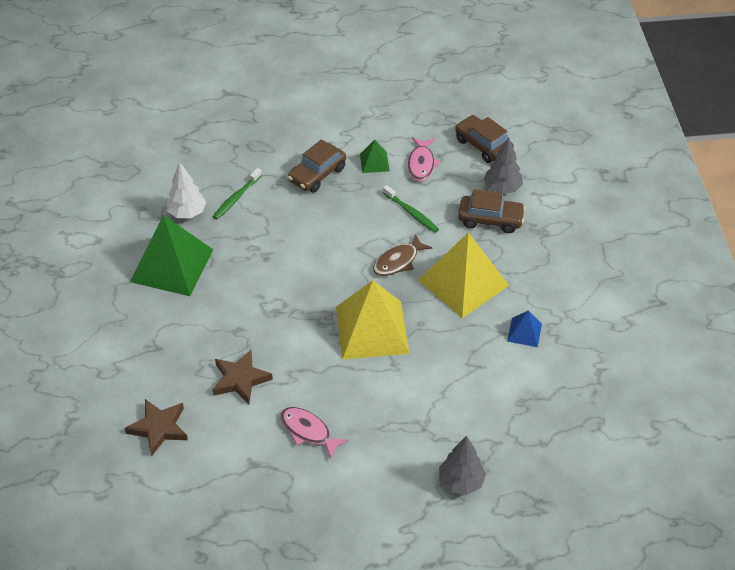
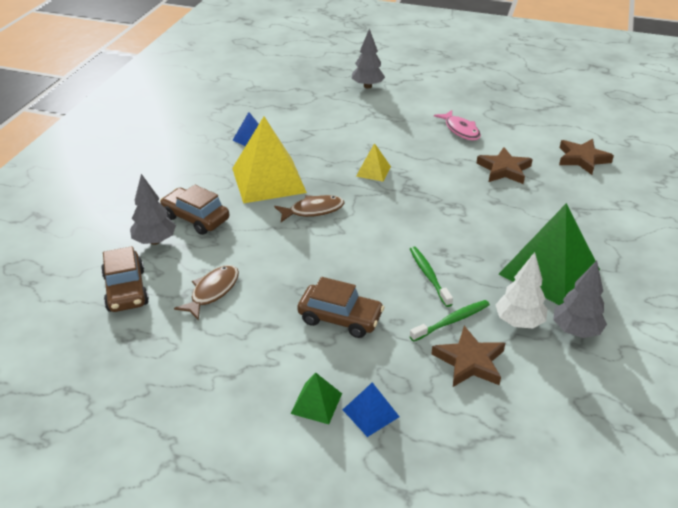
camera: 155 degrees left, 10 degrees down
(143, 219) = (576, 330): none -> grey tree
(214, 173) = (470, 361): none -> brown star
(265, 124) = (371, 413): none -> blue pyramid
(317, 174) = (340, 318): brown car -> brown car turned 45 degrees clockwise
(372, 330) = (373, 171): yellow pyramid -> yellow pyramid, size x0.46
(374, 162) = (263, 311): green pyramid -> green pyramid (316, 403)
(411, 213) = (266, 246): green toothbrush -> green toothbrush (429, 276)
(421, 164) = (212, 291): pink fish -> brown fish

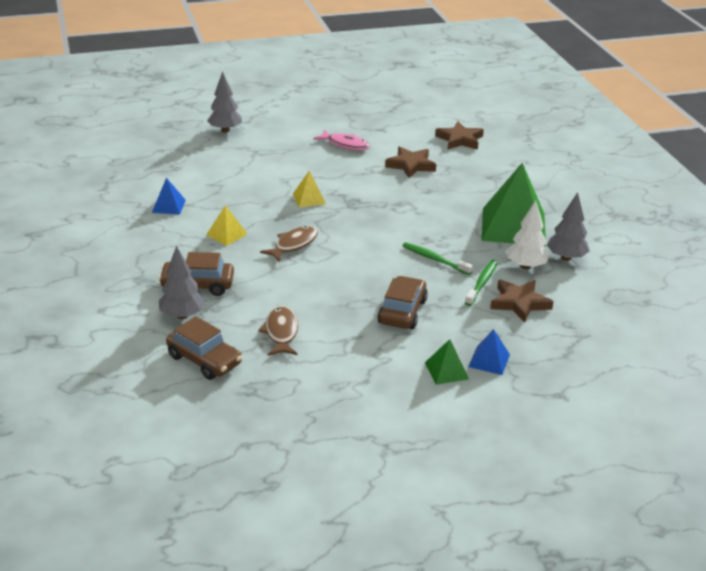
camera: 35 degrees left, 5 degrees down
(268, 180) = (226, 234): yellow pyramid -> yellow pyramid, size x0.46
(340, 318) = (402, 311): brown car -> brown car turned 60 degrees counterclockwise

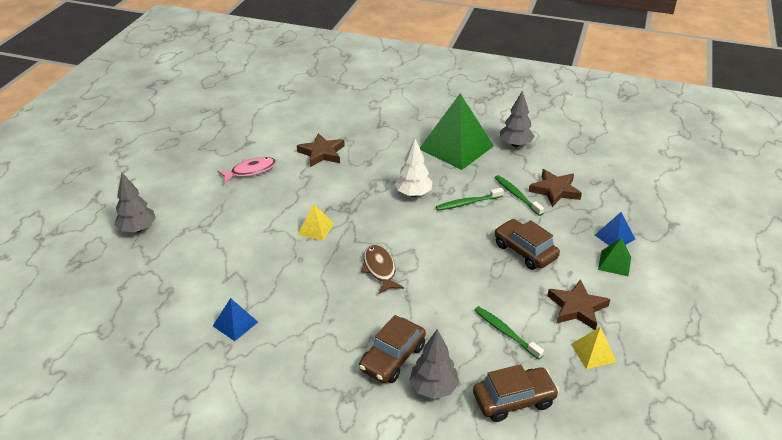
camera: 55 degrees left, 5 degrees up
(226, 234) = (324, 303): yellow pyramid -> yellow pyramid (593, 352)
(281, 332) = (505, 332): brown fish -> green toothbrush
(460, 140) = (311, 113): brown star -> brown star (577, 308)
(525, 266) = (511, 166): white tree -> white tree (413, 194)

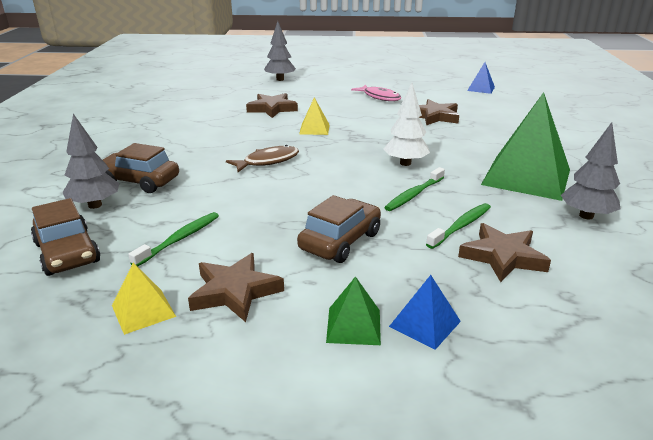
camera: 75 degrees right, 10 degrees down
(235, 324) = (181, 120): blue pyramid -> blue pyramid (481, 89)
(240, 248) = (272, 109): none -> brown star
(468, 203) = (414, 194): green toothbrush -> green toothbrush turned 105 degrees counterclockwise

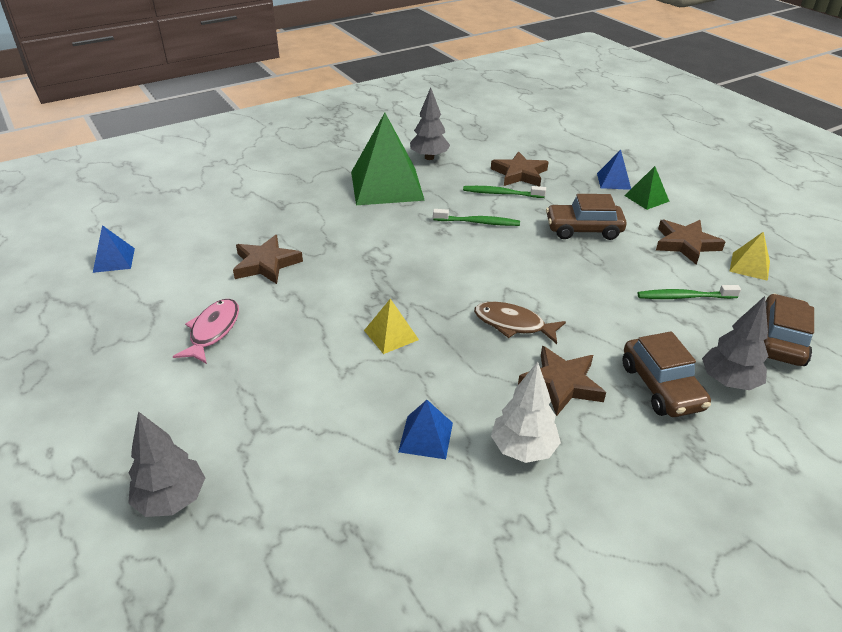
camera: 125 degrees left, 10 degrees up
(230, 118) = (426, 437): none -> blue pyramid
(272, 109) = (349, 414): brown star -> brown star (561, 383)
(405, 163) = (422, 244): white tree -> white tree (523, 449)

